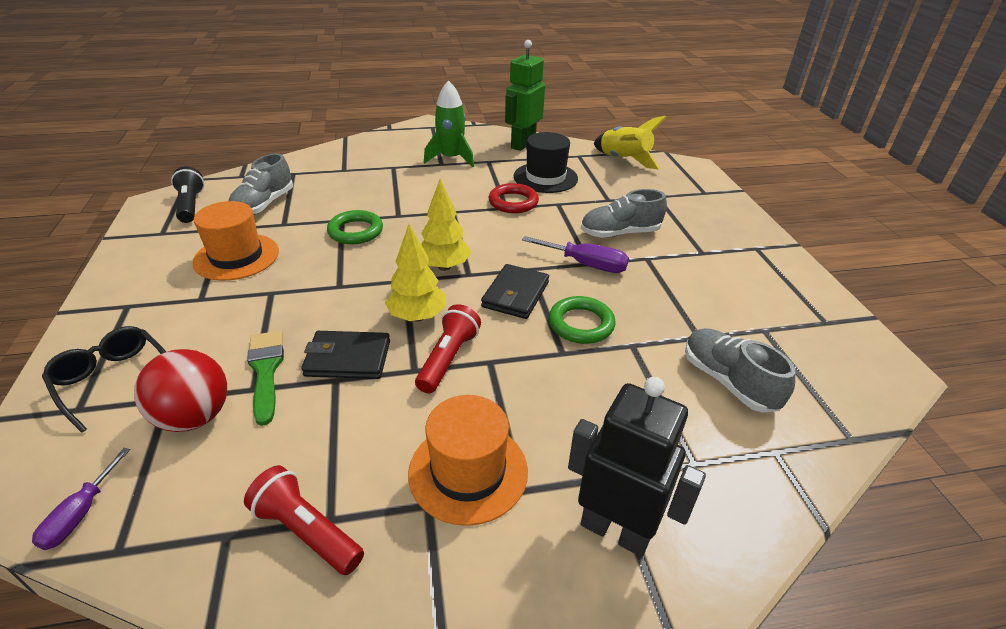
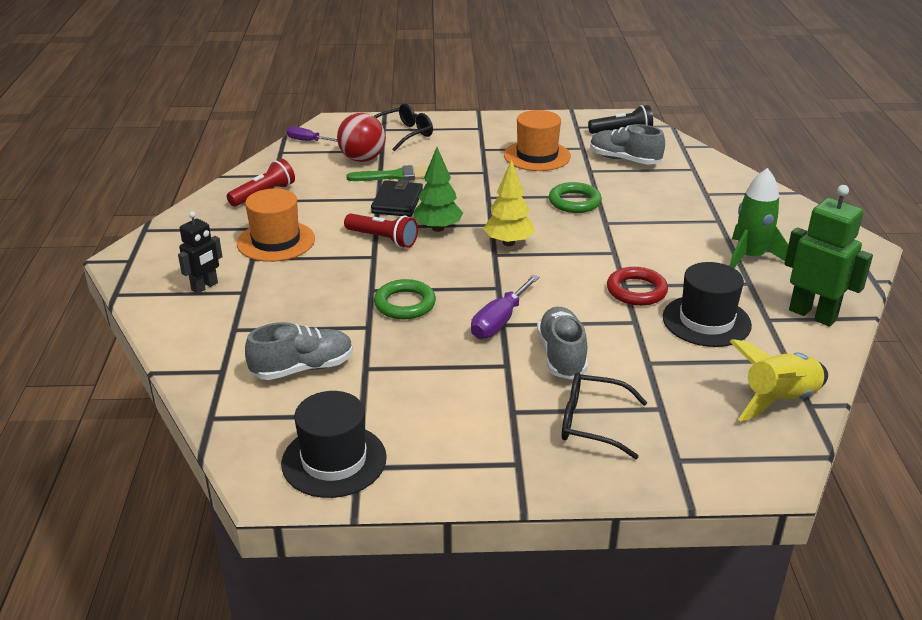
camera: 100 degrees right, 5 degrees down
(417, 317) = (438, 228): yellow tree -> green tree
(515, 294) = (457, 275): black wallet -> none
(615, 530) = (205, 287): black robot -> black robot, size x0.61
(691, 220) = (591, 423): none -> black glasses
(831, 336) = (334, 460): none -> black hat

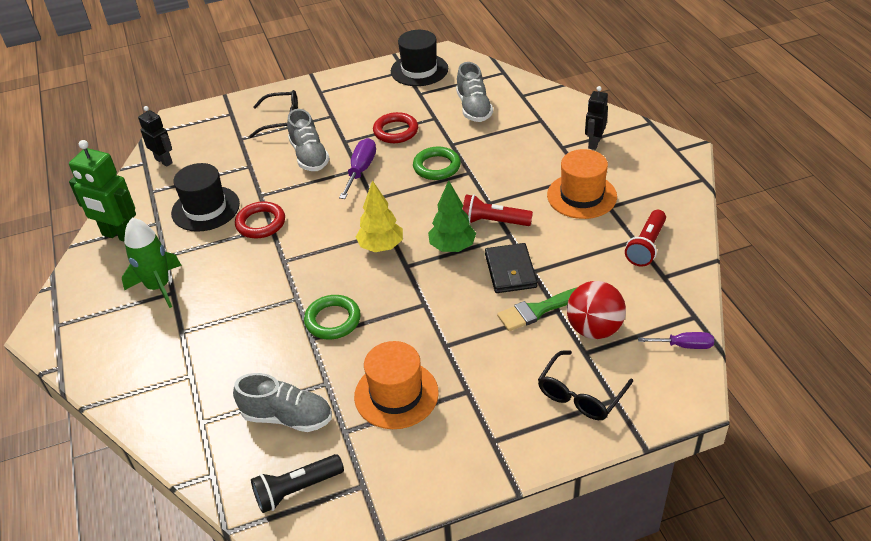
camera: 165 degrees right, 10 degrees up
(302, 368) = (474, 108): grey shoe -> grey shoe turned 60 degrees counterclockwise
(430, 361) = (396, 131): none -> red ring
(779, 400) = (164, 161): yellow rocket -> black robot

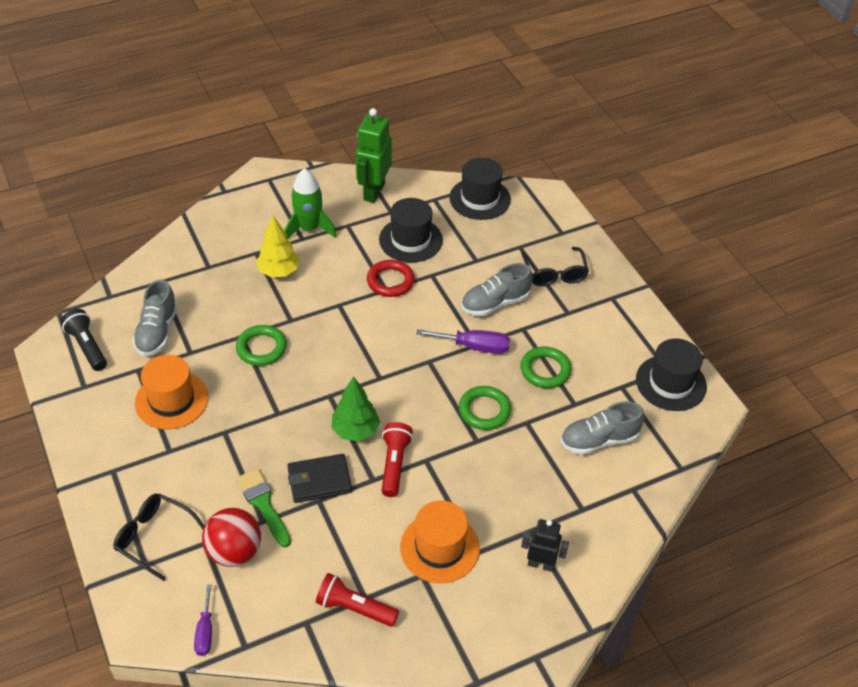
camera: 80 degrees right, 5 degrees up
(164, 161) = (480, 199): black robot -> black hat
(381, 247) = (356, 374): yellow tree -> yellow tree (279, 271)
(396, 131) = (545, 370): red ring -> green ring

